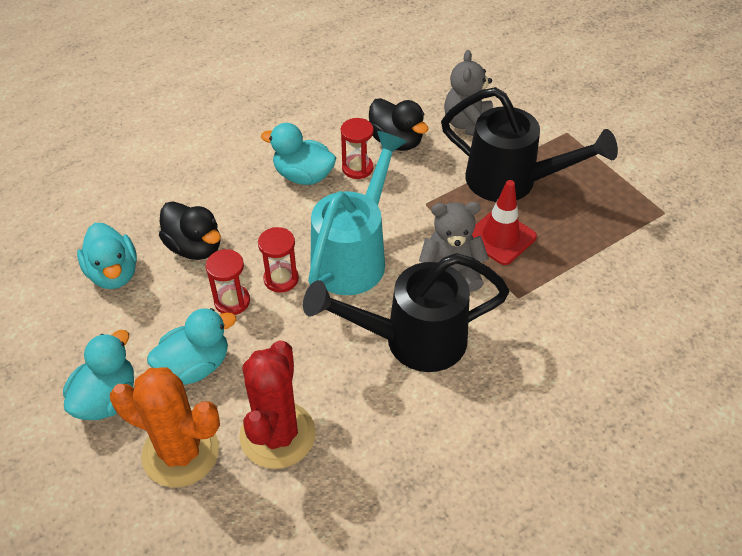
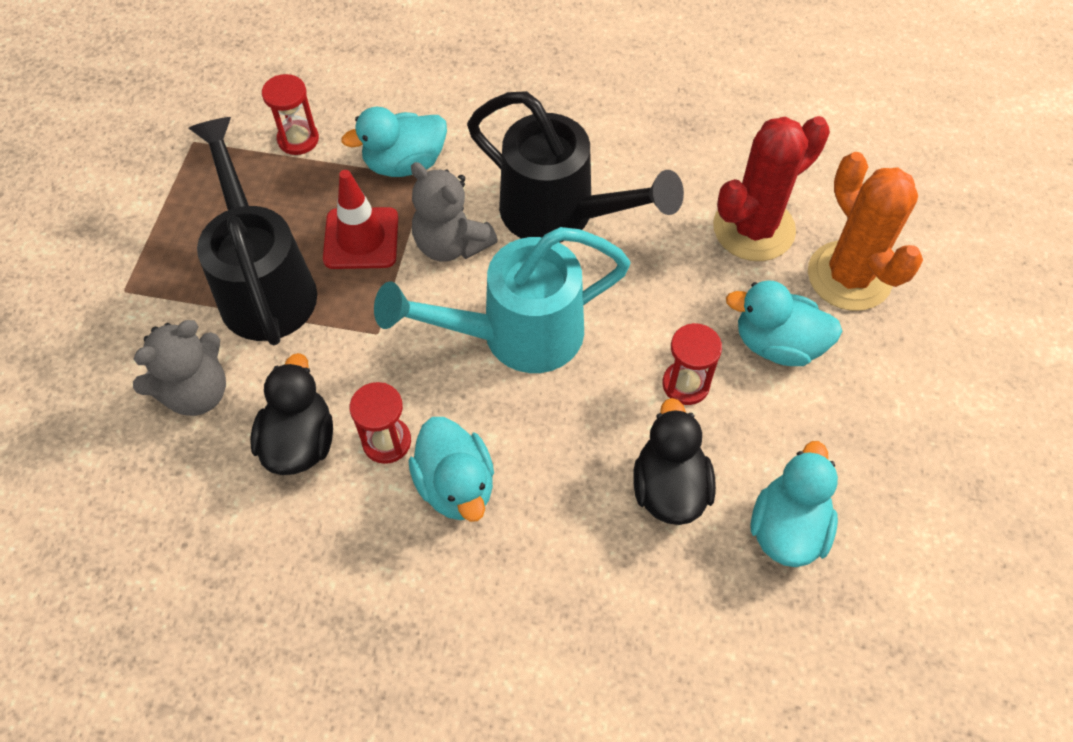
camera: 135 degrees left, 10 degrees up
(107, 398) = (886, 377): turquoise duck -> turquoise duck (405, 163)
(281, 279) = (614, 369): red hourglass -> red hourglass (298, 139)

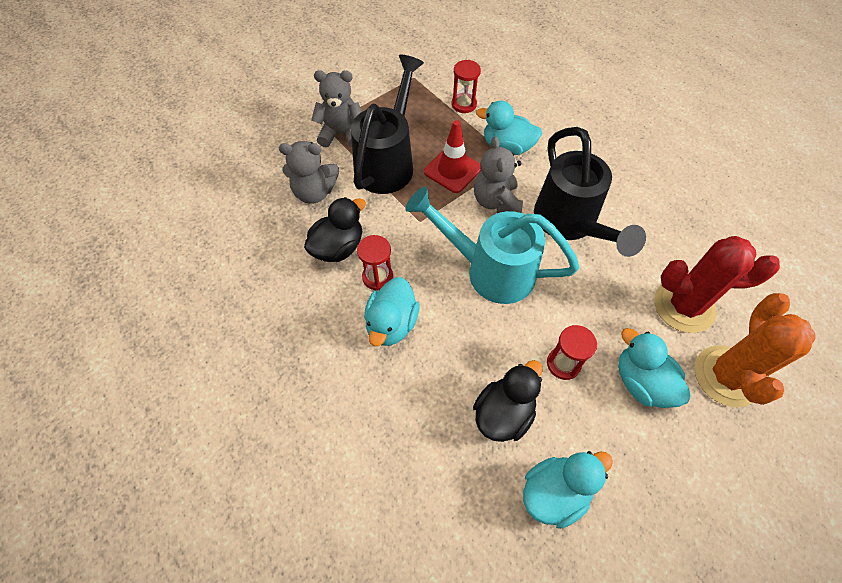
camera: 40 degrees right, 0 degrees up
(159, 285) = (341, 133): none -> grey teddy bear

